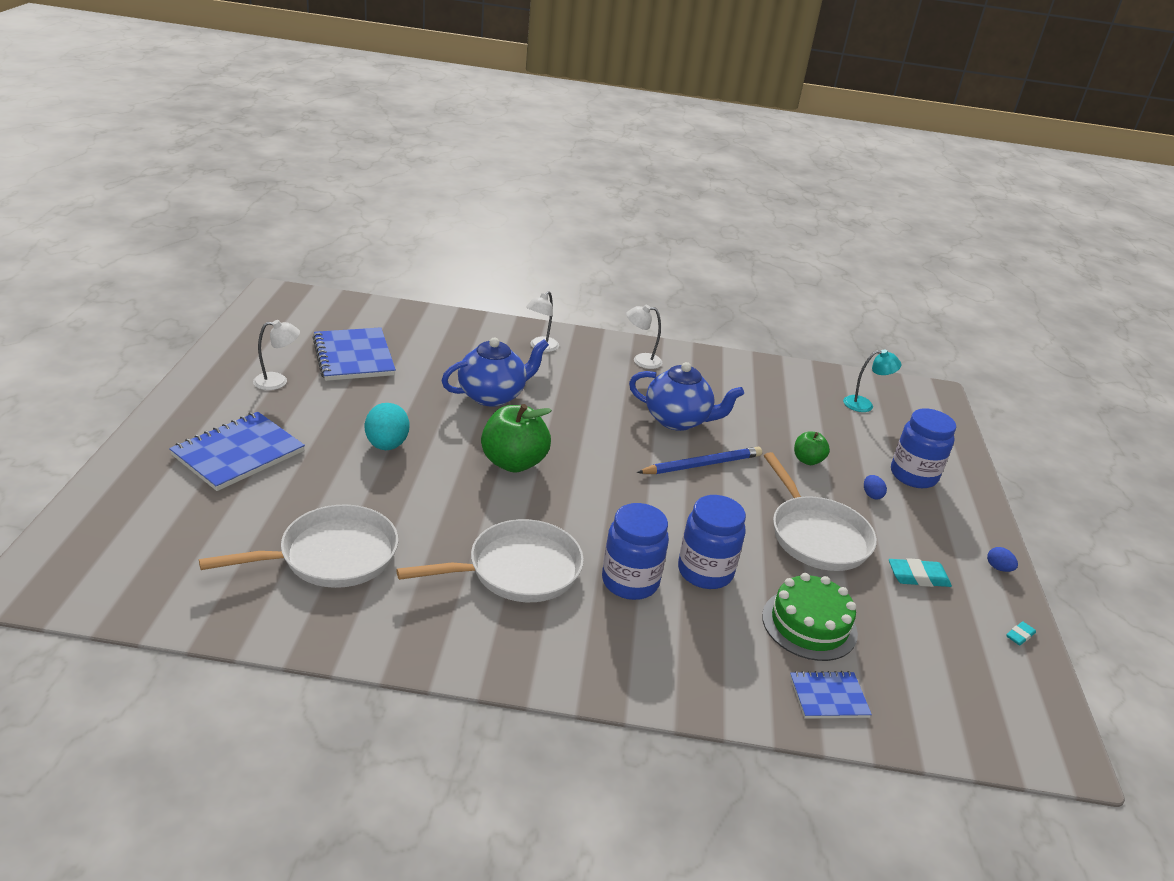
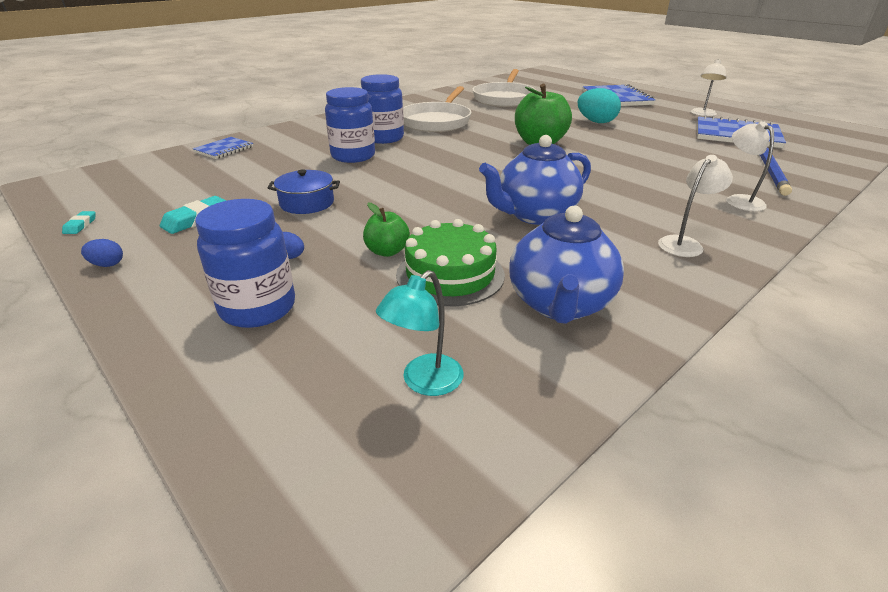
camera: 135 degrees right, 0 degrees up
(493, 395) = (643, 159): blue teapot -> blue teapot (559, 304)
(702, 465) = (455, 198): blue pencil -> blue pencil (770, 171)
(809, 624) = (262, 165): green cake -> green cake (450, 274)
(816, 536) = (307, 203): white pan -> blue pot

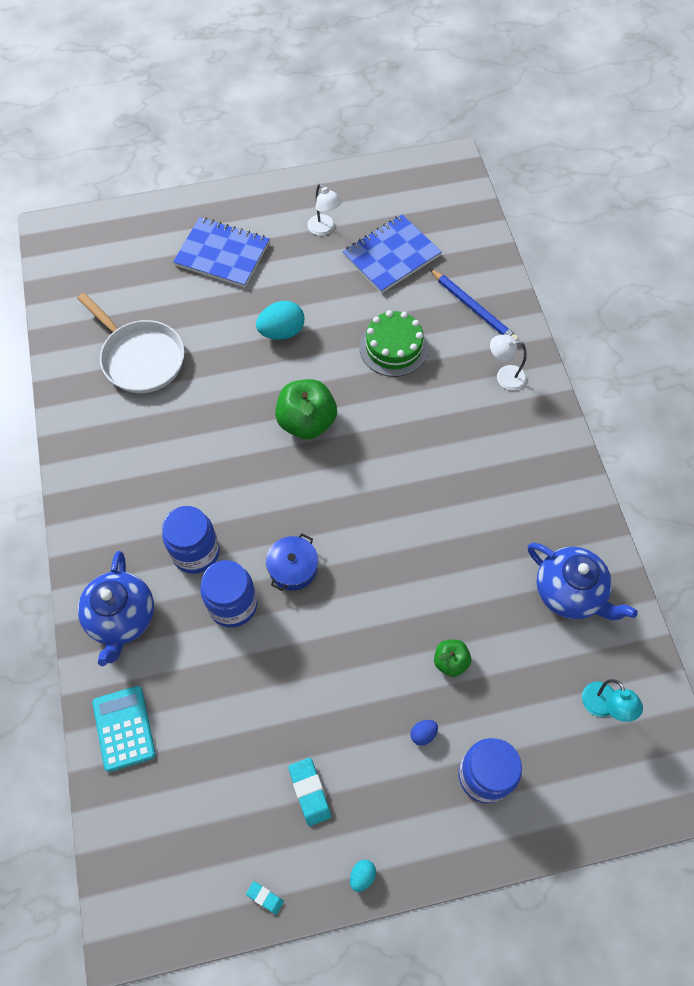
camera: 60 degrees left, 30 degrees up
(107, 264) = (362, 876): blue egg -> turquoise egg
(224, 149) = (124, 728): blue notebook -> turquoise calculator
(307, 203) = (327, 688): blue pot -> blue pot (293, 568)
(437, 121) = (175, 472): white pan -> none
(450, 274) = (504, 636): green cake -> green cake (393, 347)
(535, 215) = (450, 528): blue teapot -> blue teapot (122, 618)
(684, 243) = (541, 466): white lamp -> none

